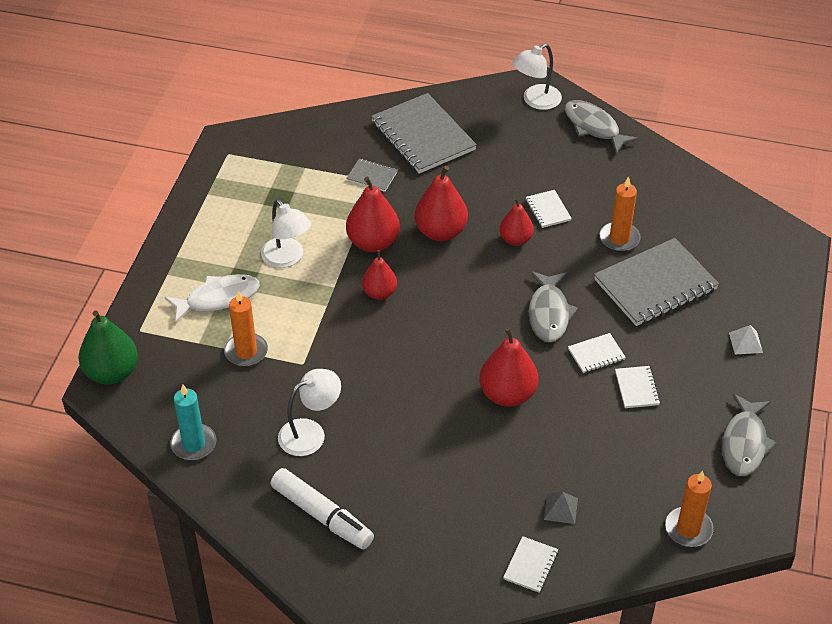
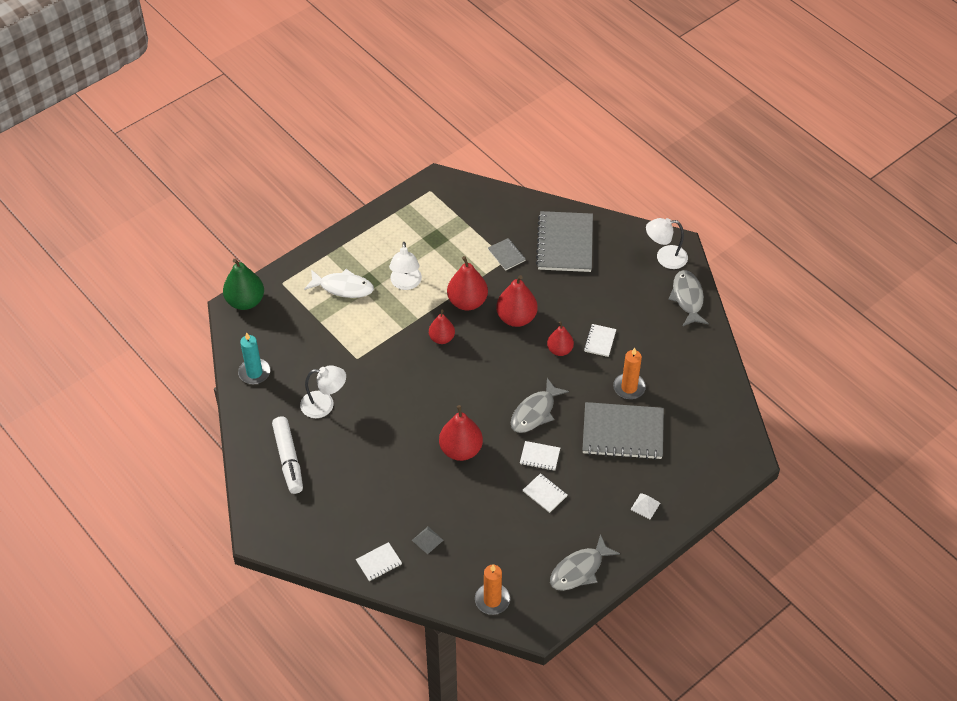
camera: 35 degrees right, 5 degrees up
(246, 352) = (330, 331): orange candle -> none
(636, 388) = (544, 494): white notebook -> white notebook turned 75 degrees counterclockwise

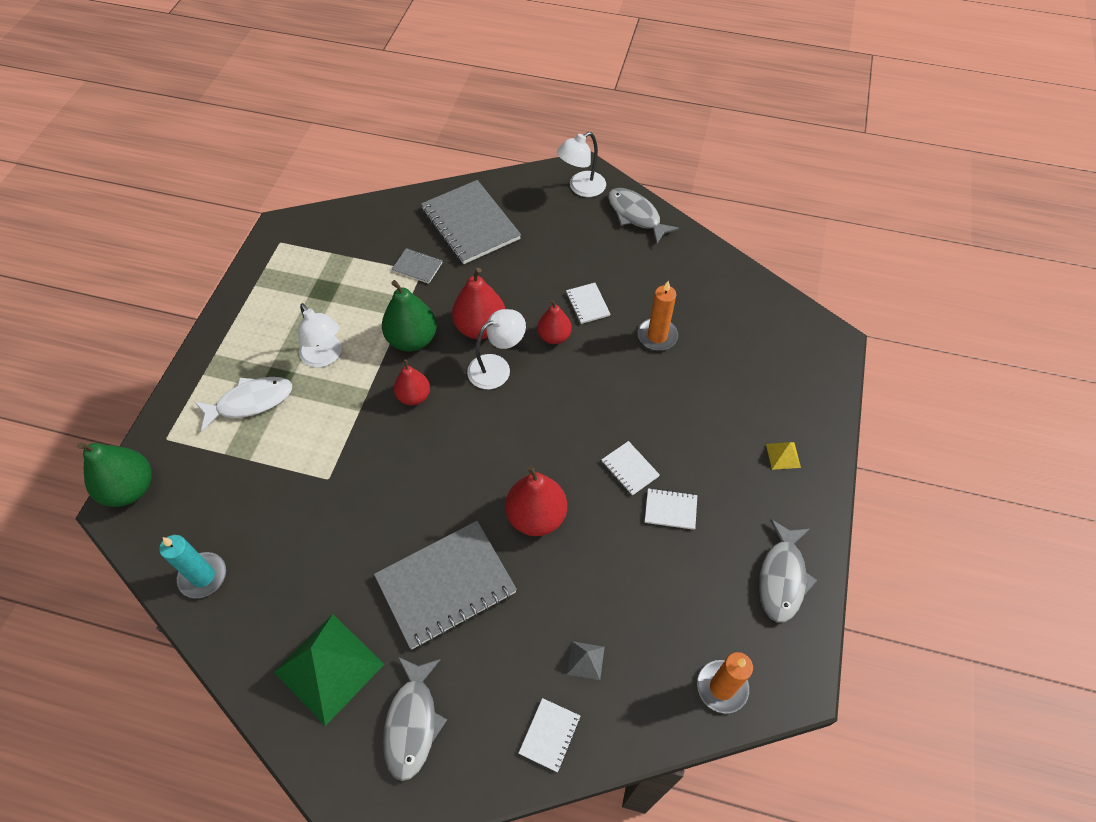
camera: 35 degrees left, 5 degrees up
(288, 459) = (329, 668): white marker -> green pyramid
(324, 405) = (327, 563): white lamp -> white lamp (497, 367)
(467, 302) = (412, 339): red pear -> green pear
(535, 412) = (583, 421): grey fish -> grey fish (412, 723)
(540, 457) = (630, 469): white notebook -> white notebook turned 75 degrees clockwise
(623, 432) = (692, 388): grey notebook -> grey notebook (446, 585)
(645, 506) = (783, 455): white pyramid -> yellow pyramid

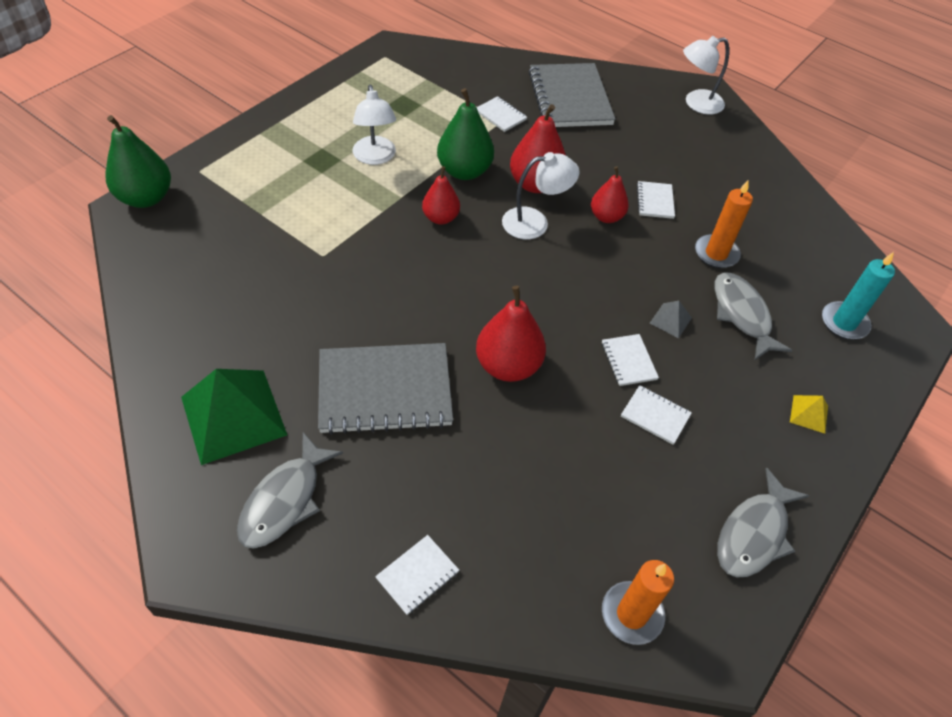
camera: 20 degrees right, 5 degrees down
(203, 576) = (166, 291): turquoise candle -> turquoise candle (844, 323)
(250, 402) = (288, 169): white fish -> none
(417, 267) = (500, 115): grey notebook -> white notebook
(585, 660) = (492, 520): grey pyramid -> grey pyramid (670, 320)
(636, 215) = (743, 143): grey fish -> grey fish (742, 314)

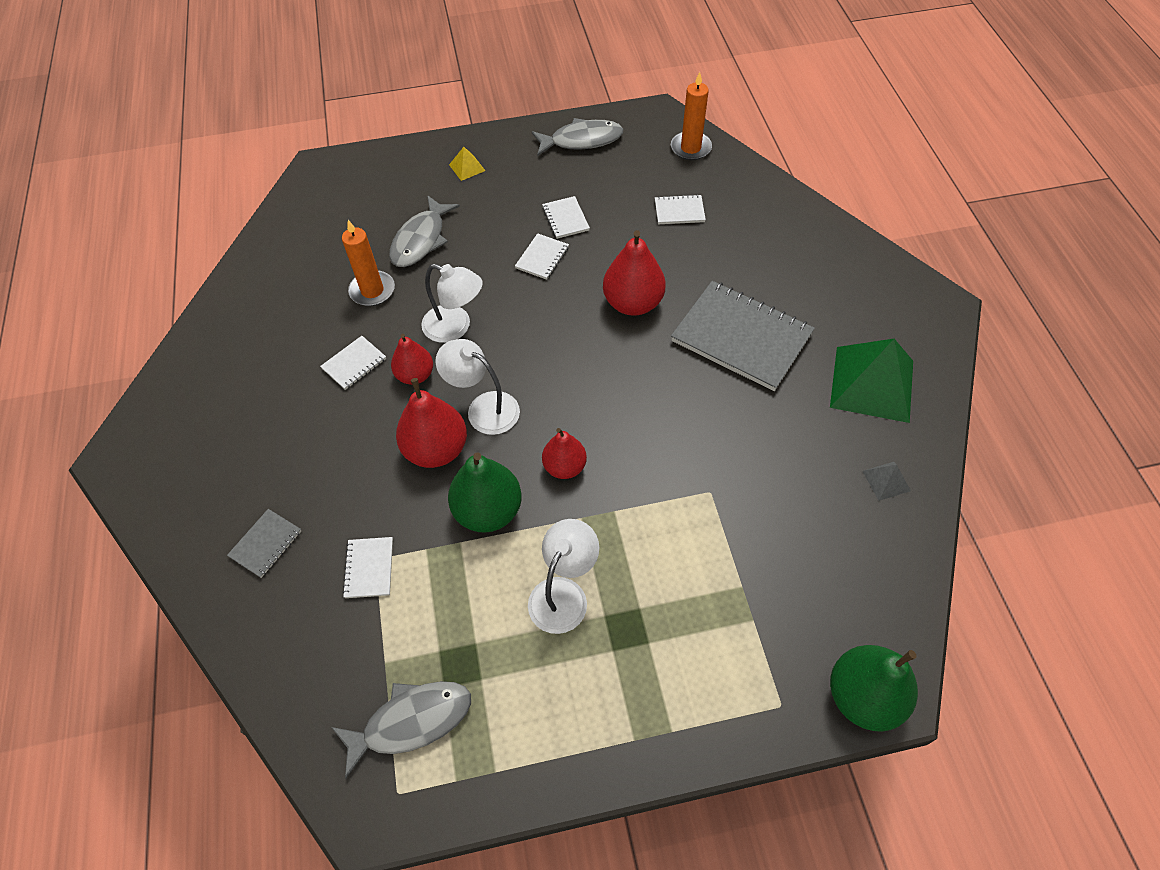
camera: 135 degrees left, 5 degrees up
(285, 500) = (861, 306): grey fish -> grey fish (411, 721)
(417, 575) = (799, 224): white notebook -> white notebook (679, 211)
(570, 98) = (266, 544): grey notebook -> grey notebook, size x0.45
(670, 320) = (476, 265): grey pyramid -> grey pyramid (886, 480)
(696, 103) = (154, 446): white lamp -> white lamp (455, 327)
(844, 323) = (360, 196): turquoise candle -> none

